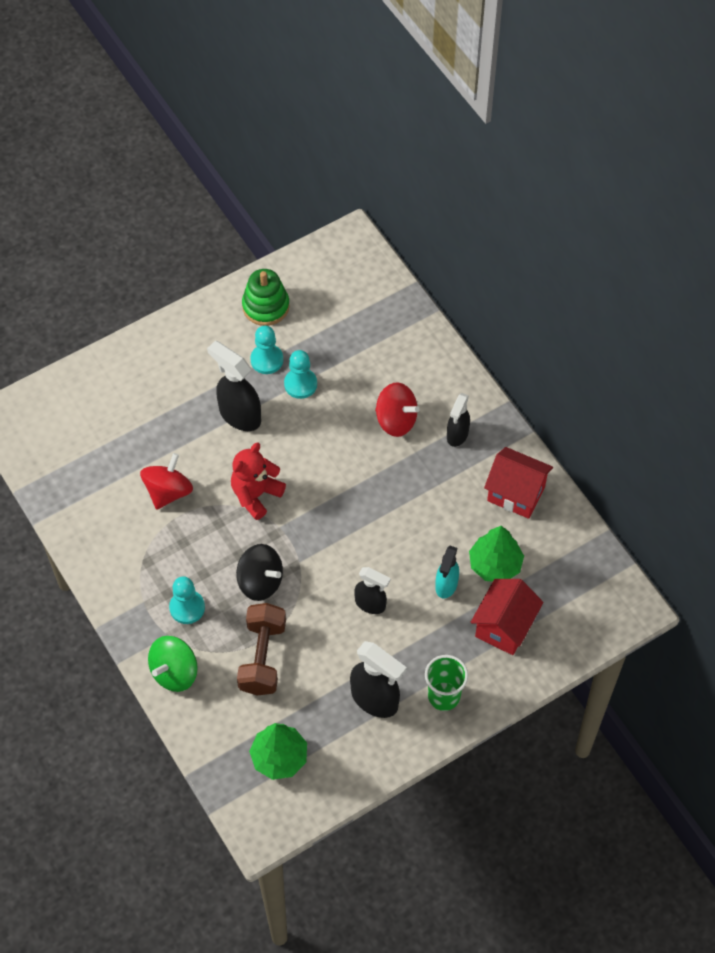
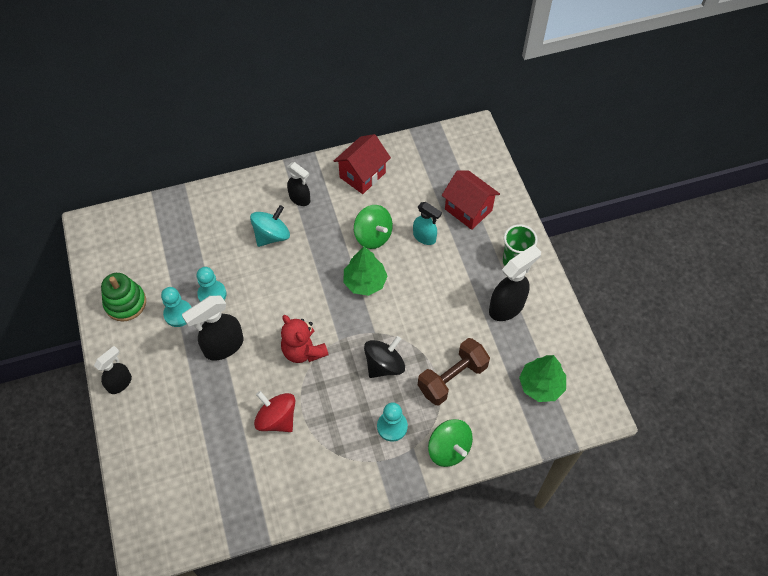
camera: 75 degrees left, 0 degrees up
(262, 657) = (452, 378): brown dumbbell -> brown dumbbell turned 60 degrees counterclockwise
(370, 604) = (426, 291): black spray bottle -> black spray bottle (120, 383)
(396, 420) = (272, 235): red spinning top -> turquoise spinning top
(430, 527) = (373, 236): none -> green spinning top
(495, 564) = (416, 202): green tree -> green tree (365, 282)

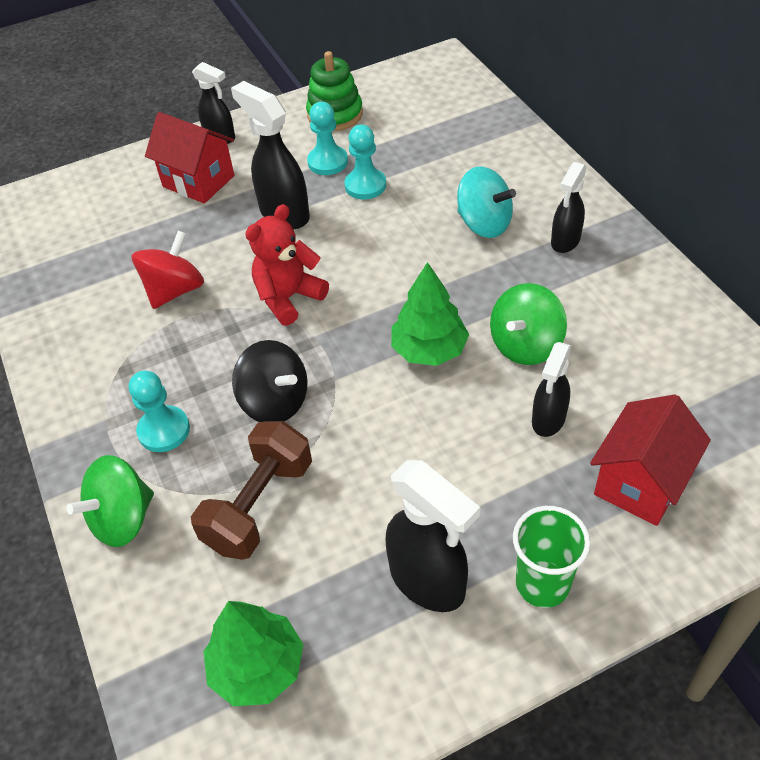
camera: 85 degrees right, 10 degrees down
(362, 175) = (649, 309): red house -> red house (198, 181)
(424, 237) = (548, 420): turquoise spray bottle -> black spray bottle
(452, 378) = (259, 505): brown dumbbell -> brown dumbbell turned 75 degrees clockwise

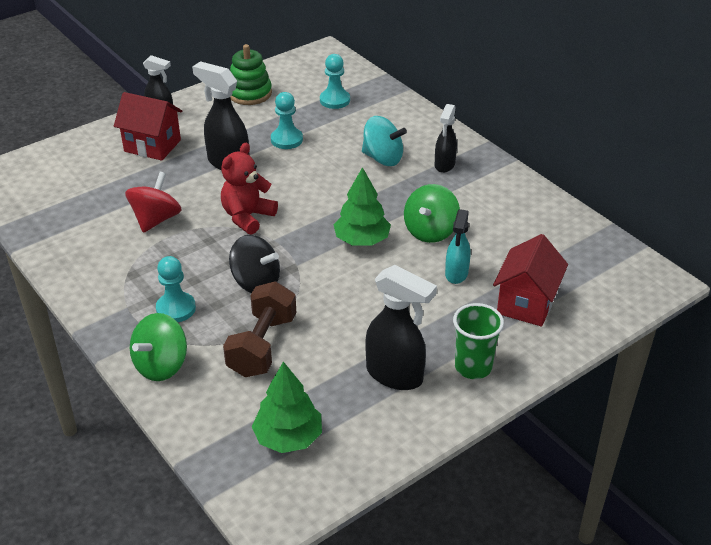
camera: 15 degrees left, 10 degrees down
(327, 162) = (253, 126): turquoise pawn -> turquoise pawn (335, 100)
(548, 420) = (456, 274): black spray bottle -> turquoise spray bottle

